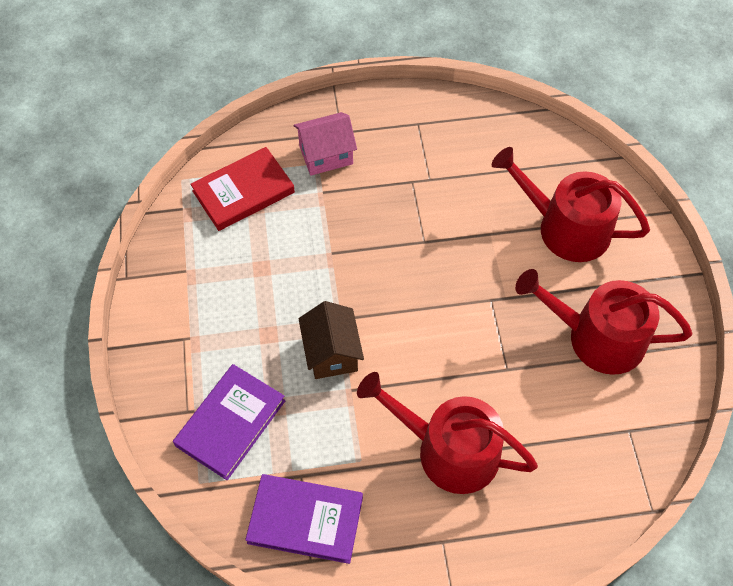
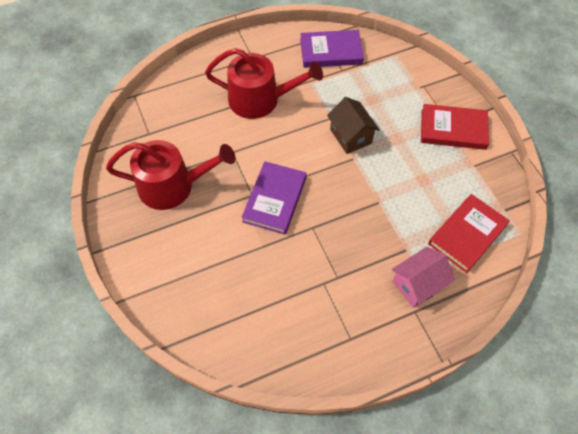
camera: 165 degrees right, 0 degrees up
(184, 328) = (453, 129): none -> red book
(231, 423) = (394, 85): purple book -> purple book (274, 199)
(565, 228) = (203, 265): red watering can -> none

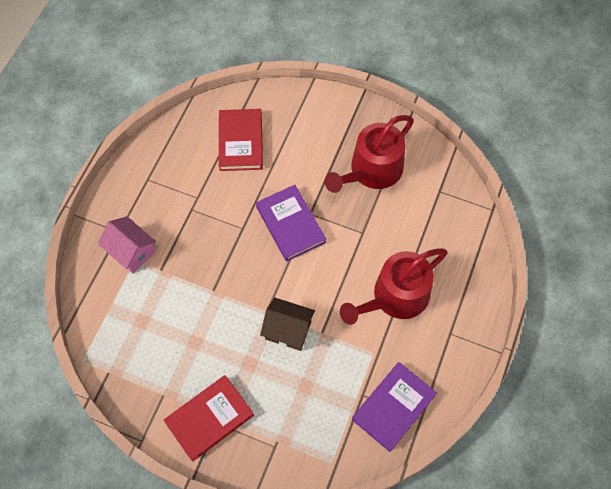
camera: 135 degrees right, 5 degrees up
(418, 284) = (131, 252): pink house -> pink house turned 60 degrees counterclockwise
(467, 234) = (123, 323): red book -> red book (240, 142)

